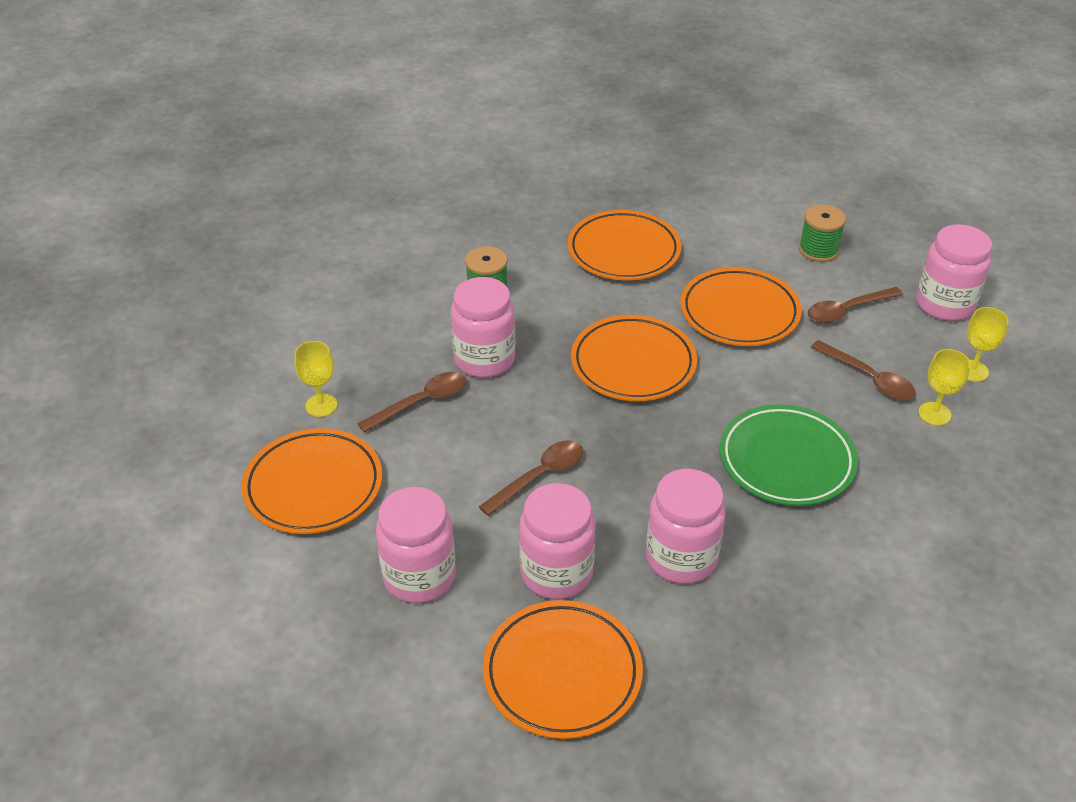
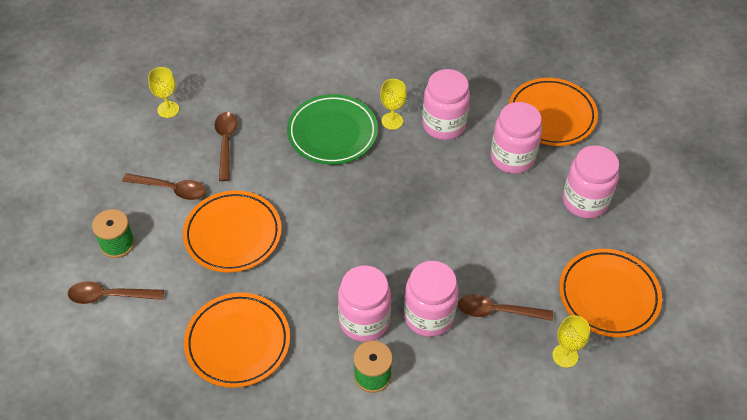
camera: 140 degrees left, 10 degrees up
(539, 476) = (471, 213): brown spoon -> brown spoon (109, 296)
(633, 364) = (341, 245): orange plate -> none
(934, 414) = (225, 103): yellow goblet -> yellow goblet (392, 121)
(944, 305) = (114, 153): pink jar -> pink jar (364, 321)

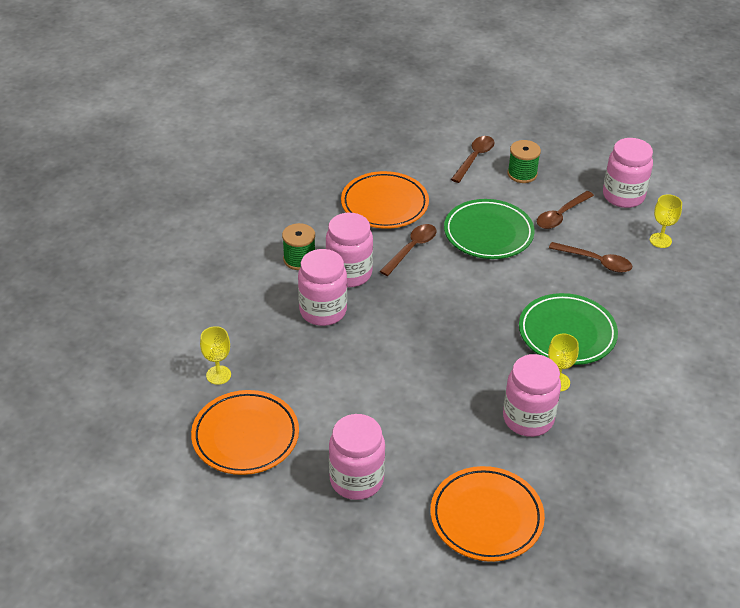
camera: 120 degrees right, 10 degrees down
(233, 234) = (488, 233): orange plate -> green plate
(497, 311) = (293, 354): brown spoon -> brown spoon (411, 248)
(512, 158) = (450, 451): pink jar -> pink jar (623, 196)

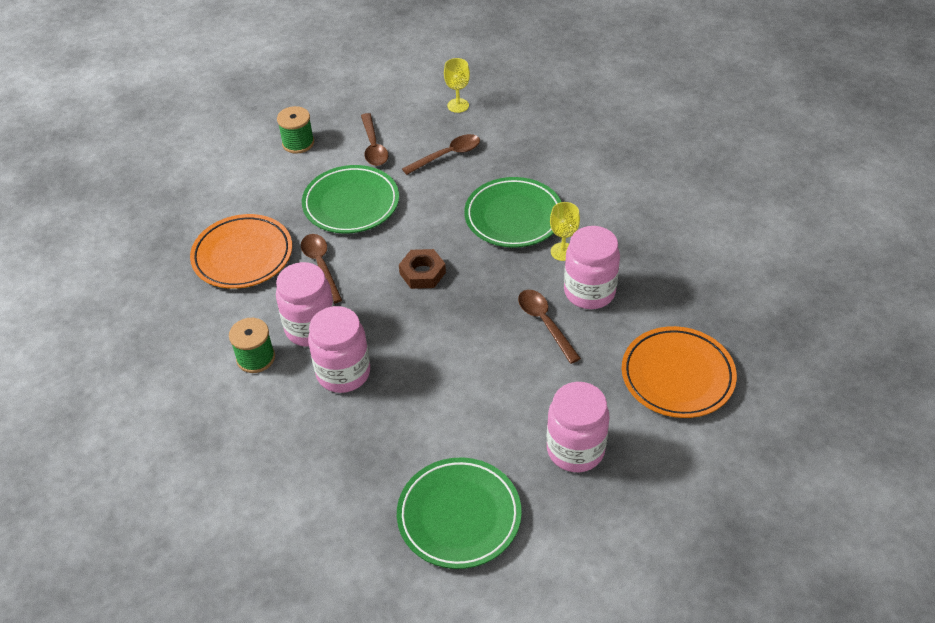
camera: 55 degrees left, 5 degrees up
(218, 375) = (358, 502): yellow goblet -> none
(245, 436) = (459, 516): orange plate -> green plate
(455, 307) = (422, 273): none -> brown nut
(474, 158) = (245, 162): brown spoon -> brown spoon (544, 323)
(623, 196) = (387, 98): pink jar -> none

